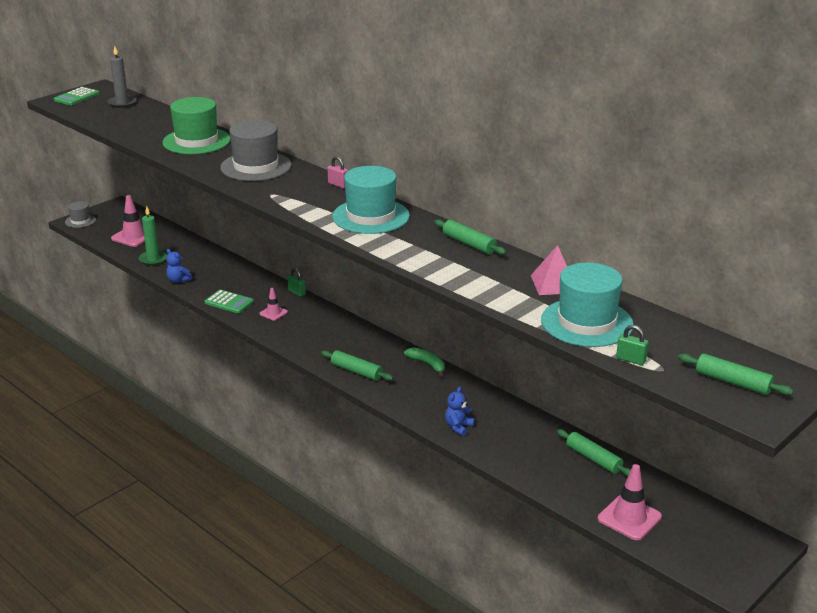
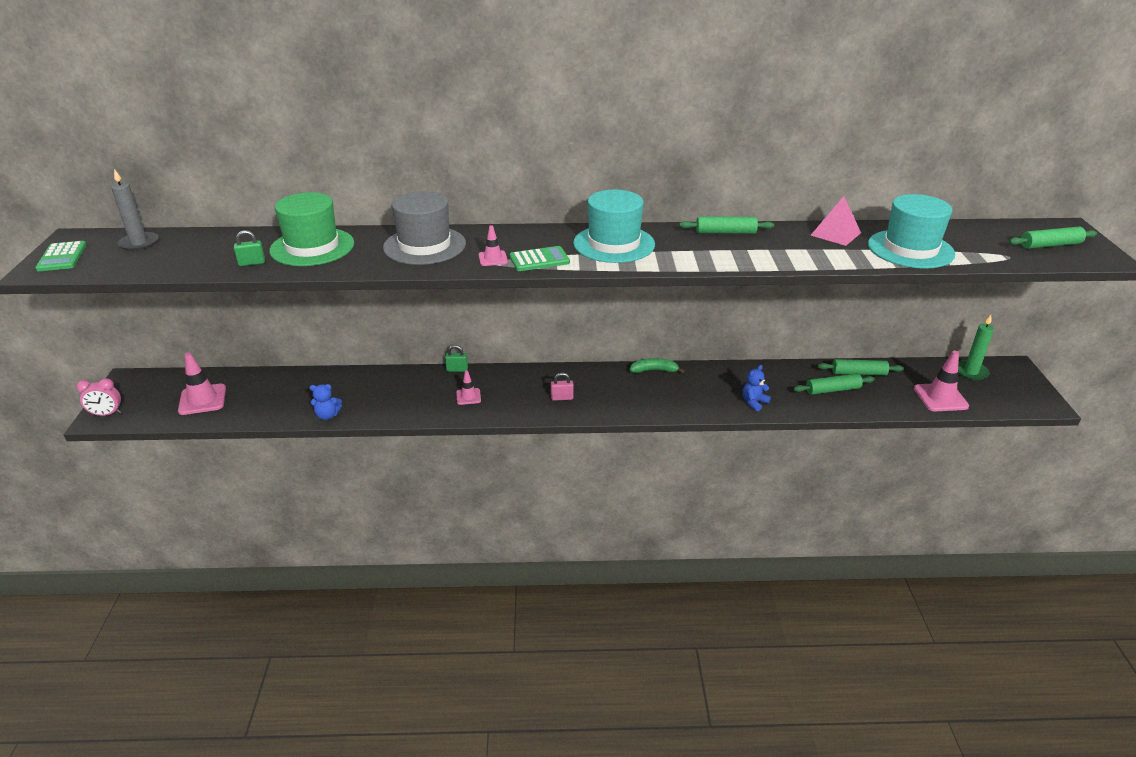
camera: 45 degrees left, 5 degrees up
(80, 221) = (106, 414): grey hat -> pink clock
(153, 259) = (265, 410): green candle -> green candle (970, 372)
(229, 302) = (412, 409): green calculator -> green calculator (539, 260)
(276, 192) = (493, 258): none -> pink traffic cone
(338, 185) = (531, 231): pink padlock -> pink padlock (562, 398)
(356, 371) = (617, 405): green rolling pin -> green rolling pin (832, 390)
(458, 427) = (754, 402): blue teddy bear -> blue teddy bear turned 60 degrees clockwise
(631, 360) = (984, 259): green padlock -> green padlock (252, 263)

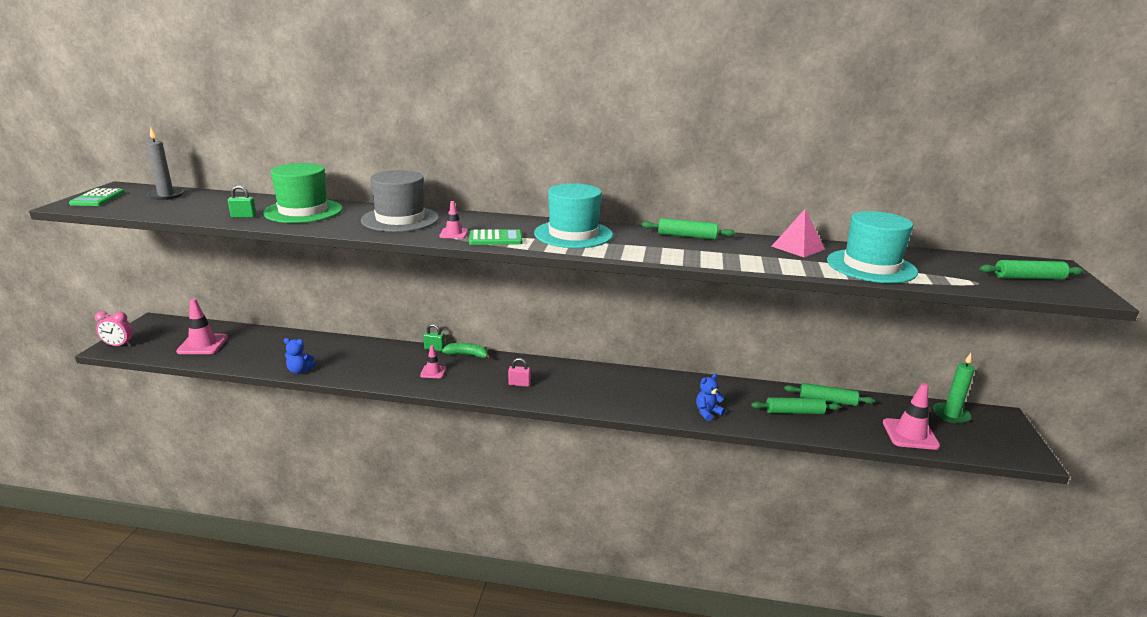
camera: 10 degrees right, 10 degrees down
(654, 370) = (619, 372): green banana -> green banana (467, 355)

